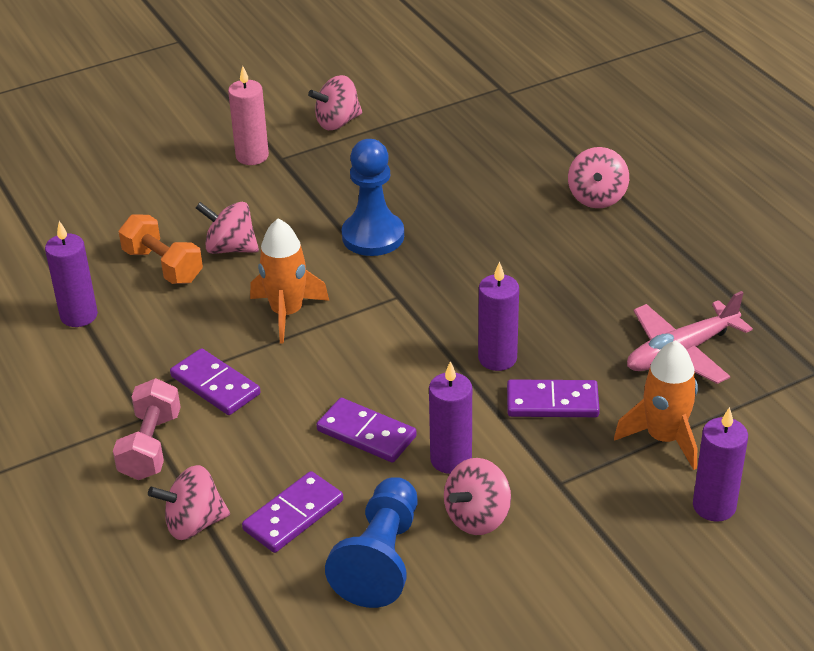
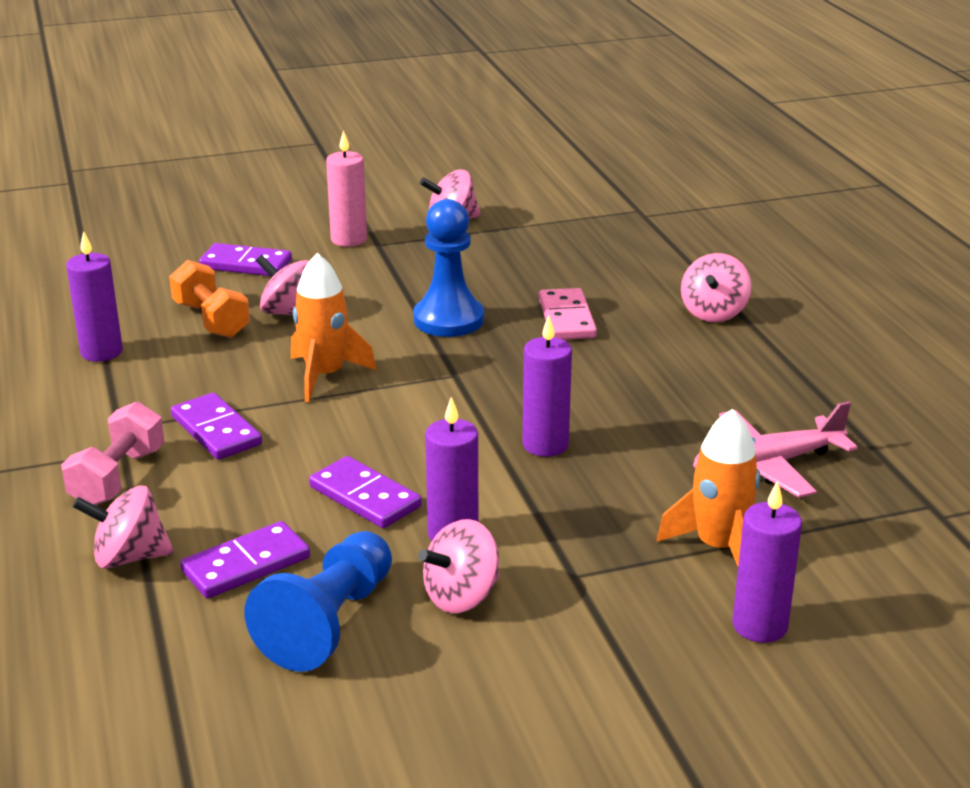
camera: 10 degrees right, 10 degrees down
(474, 221) = (566, 318): none -> pink domino
(552, 402) = (594, 494): purple domino -> purple domino (246, 264)

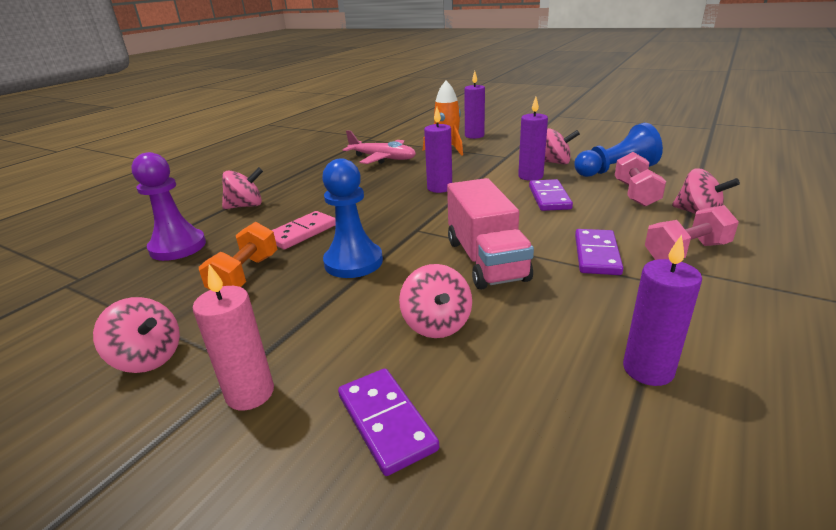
camera: 130 degrees left, 0 degrees up
(211, 320) = (508, 354): orange dumbbell -> orange dumbbell (245, 275)
(246, 565) = (635, 194): purple domino -> pink dumbbell
(325, 376) = (486, 260): orange rocket -> pink truck
(645, 259) = (178, 247): none -> purple pawn

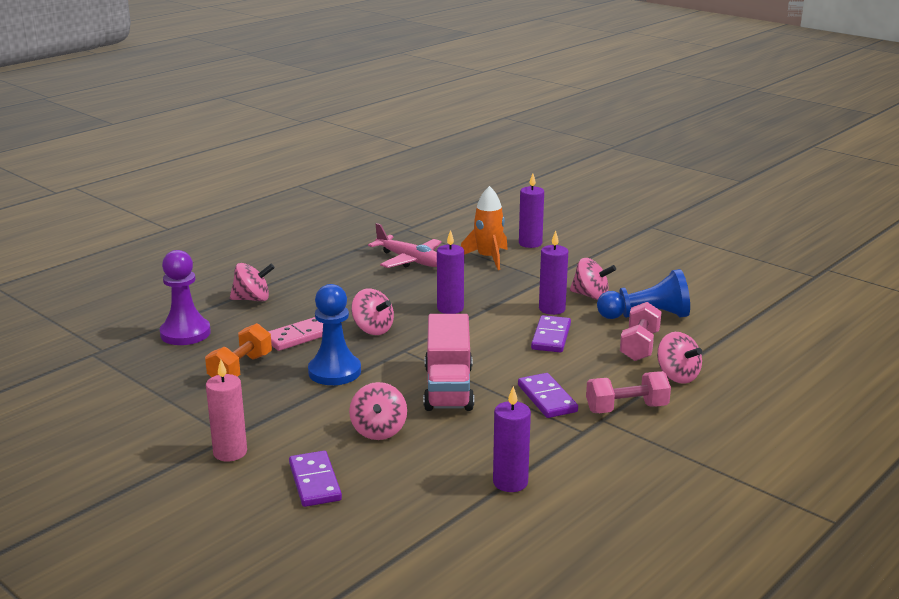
camera: 10 degrees right, 5 degrees down
(148, 358) = (161, 420): pink spinning top -> pink spinning top (372, 329)
(596, 254) = (547, 398): purple domino -> purple domino turned 45 degrees counterclockwise

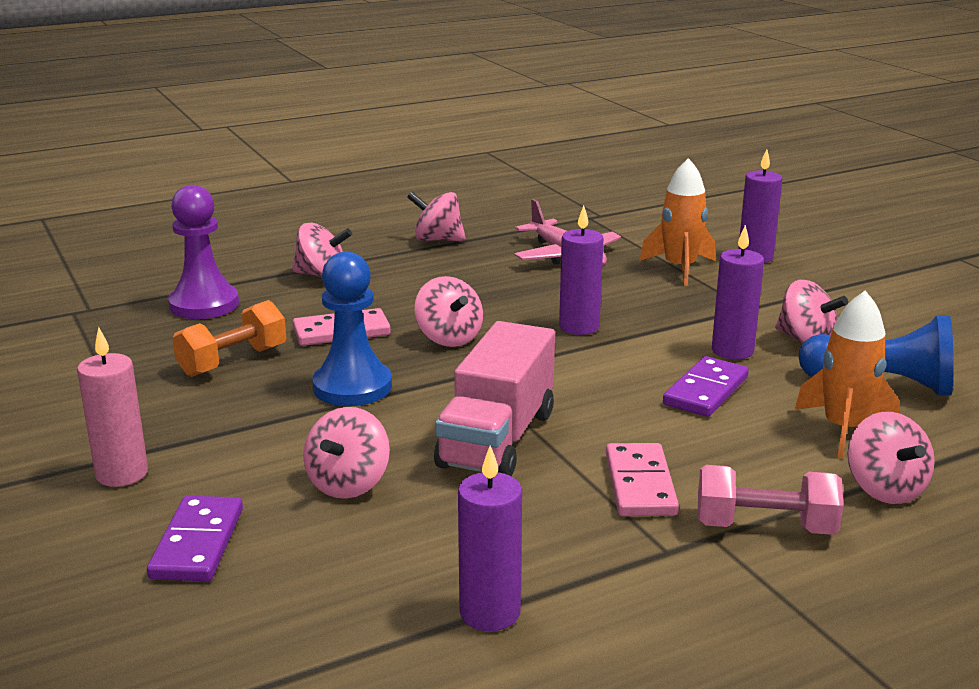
camera: 20 degrees right, 0 degrees up
(313, 261) = (437, 240): none -> pink spinning top
(547, 398) = (640, 484): purple domino -> pink domino
(639, 346) = (844, 429): pink dumbbell -> orange rocket

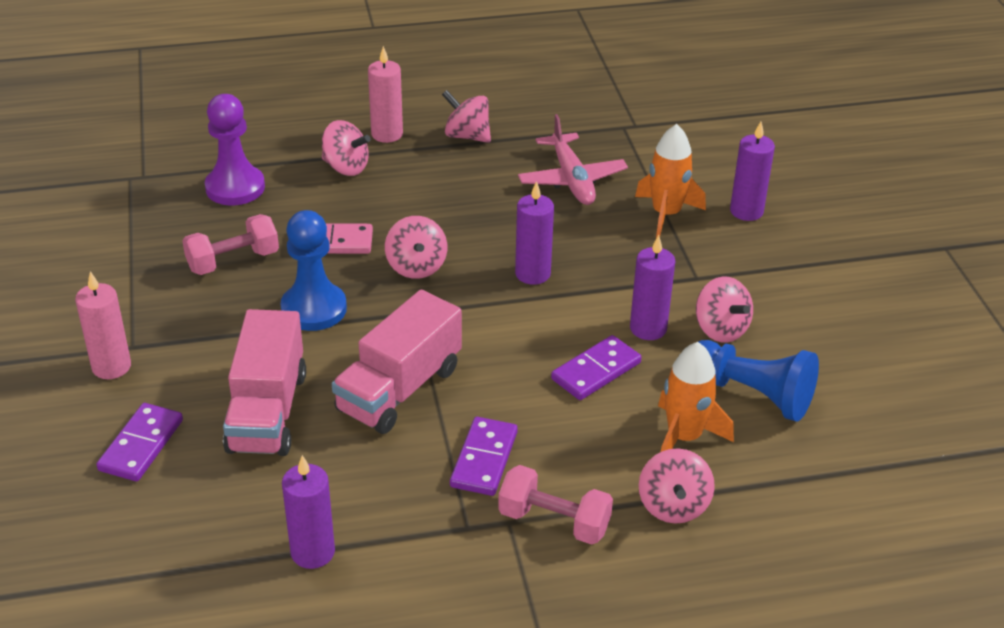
camera: 15 degrees right, 15 degrees up
(233, 361) = (233, 261): orange dumbbell -> pink dumbbell
(348, 484) = (267, 411): pink spinning top -> pink truck
(352, 248) = (387, 134): none -> pink candle
(640, 484) = (484, 459): pink domino -> purple domino

